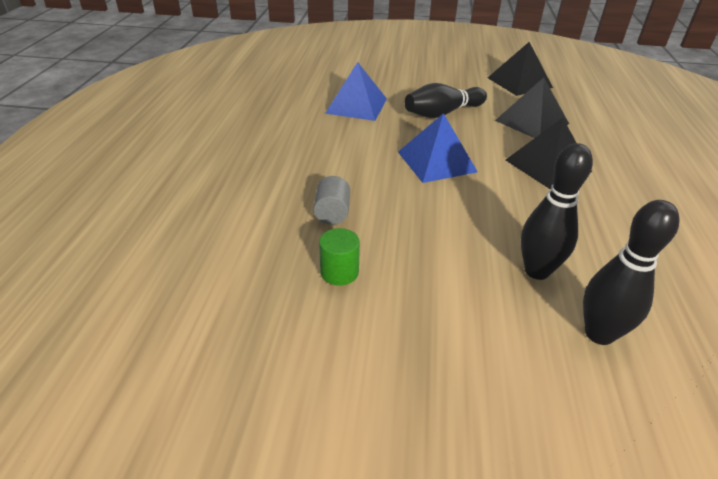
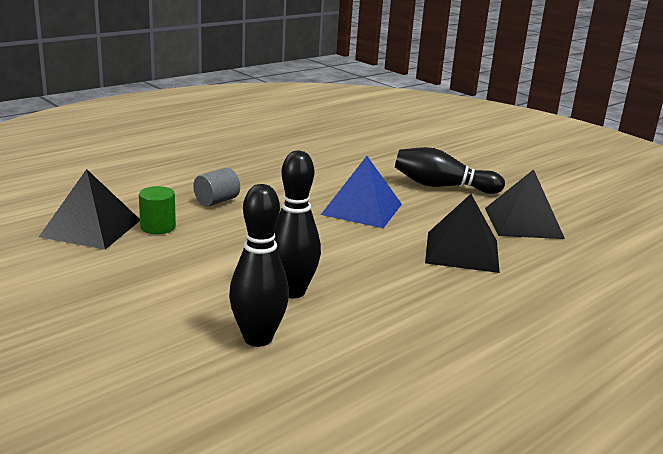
camera: 40 degrees right, 15 degrees down
(356, 106) = (373, 156): blue pyramid -> none
(519, 82) = (586, 196): black pyramid -> black pyramid (91, 228)

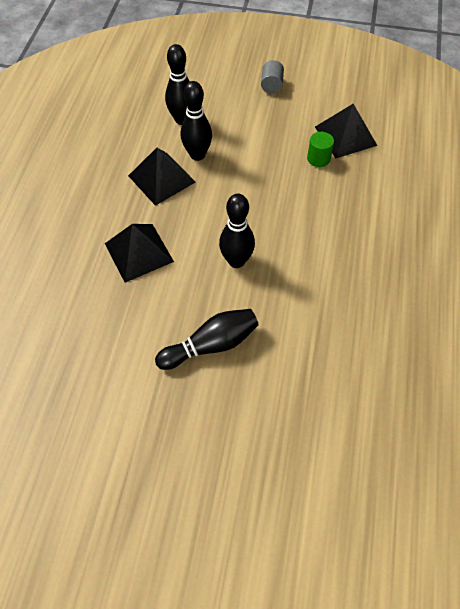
camera: 145 degrees right, 35 degrees up
(216, 201) = (325, 204): grey cylinder -> grey cylinder (271, 85)
(362, 209) = (236, 261): blue pyramid -> black bowling pin
(523, 223) = (118, 324): black pyramid -> black pyramid (161, 178)

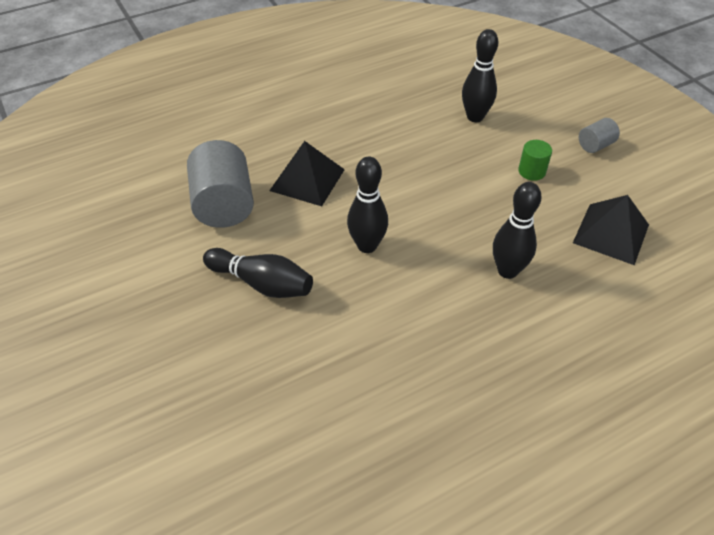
camera: 50 degrees right, 10 degrees down
(109, 320) = (224, 205): none -> grey cylinder
(161, 178) = (397, 145): black pyramid -> none
(197, 155) = (450, 150): black bowling pin -> black bowling pin (507, 271)
(318, 158) = (555, 230): green cylinder -> green cylinder (532, 171)

